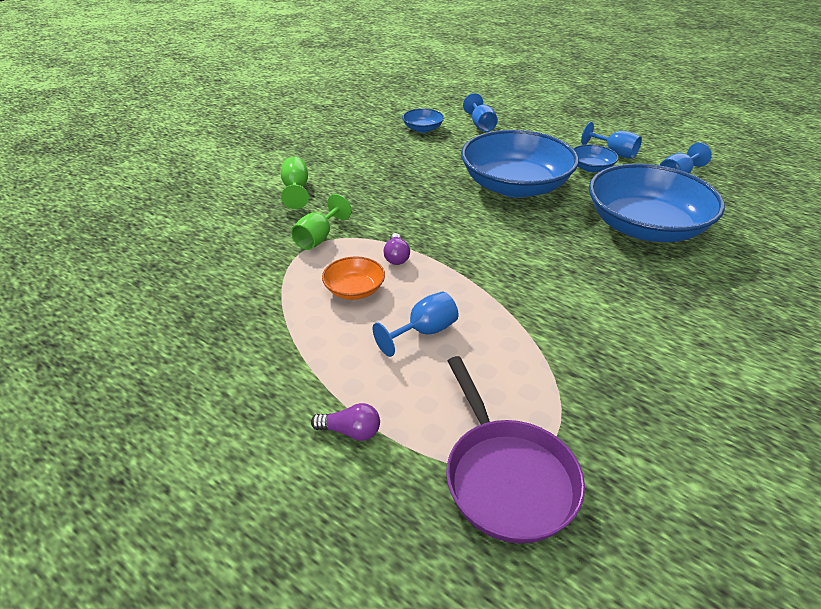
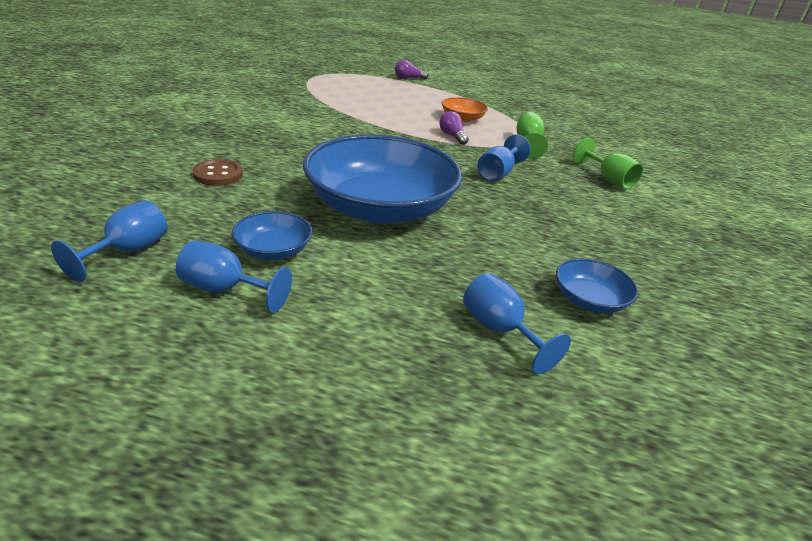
camera: 155 degrees right, 5 degrees down
(424, 332) = (398, 104): blue goblet -> blue goblet (497, 174)
(507, 477) = (330, 71): purple pan -> none
(645, 227) = (218, 174): blue bowl -> brown button

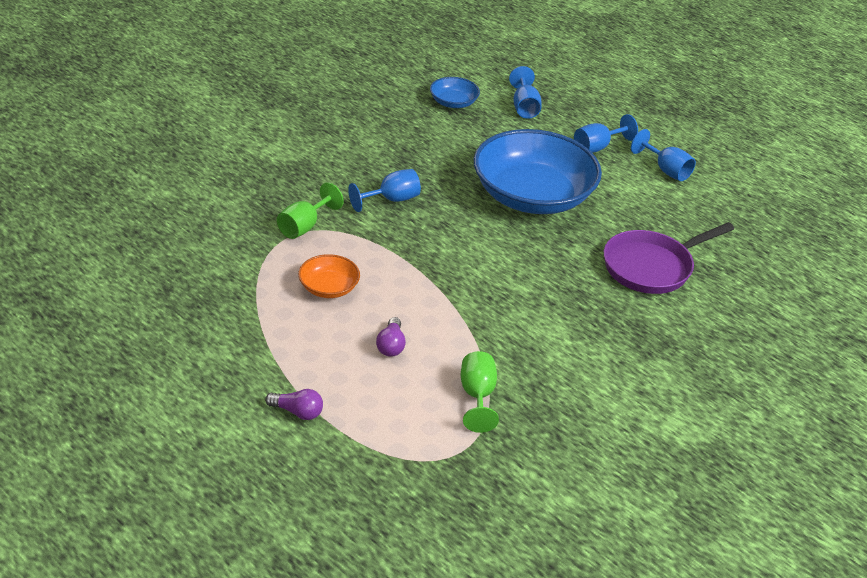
camera: 150 degrees left, 5 degrees up
(128, 251) = (722, 211): blue goblet -> blue goblet (597, 147)
(218, 174) = (651, 267): brown button -> purple pan
(273, 250) = (629, 186): blue bowl -> none
(452, 136) = (378, 260): purple light bulb -> purple light bulb (391, 345)
(608, 180) = (290, 165): green goblet -> green goblet (477, 396)

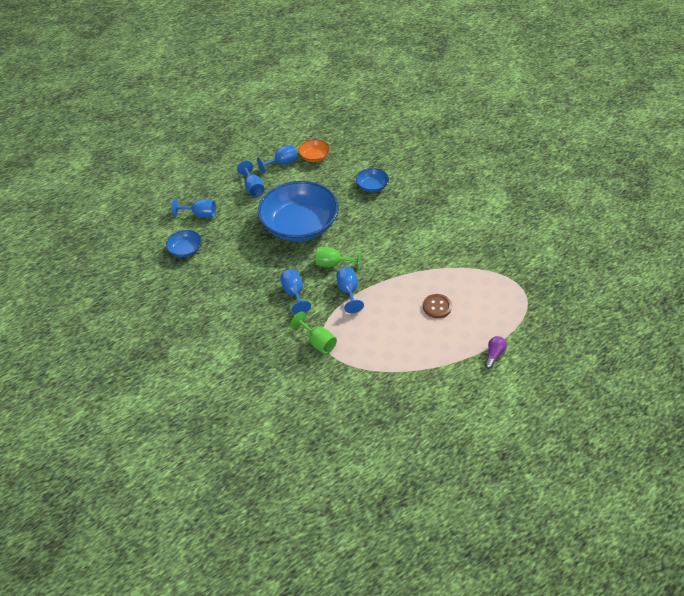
camera: 75 degrees left, 10 degrees up
(328, 288) = (382, 333): orange bowl -> orange bowl (314, 157)
(391, 345) = (437, 307): purple light bulb -> brown button
(405, 251) = (348, 291): none -> blue goblet
(477, 396) = (478, 273): green goblet -> green goblet (333, 264)
(651, 267) = (372, 186): purple pan -> blue bowl

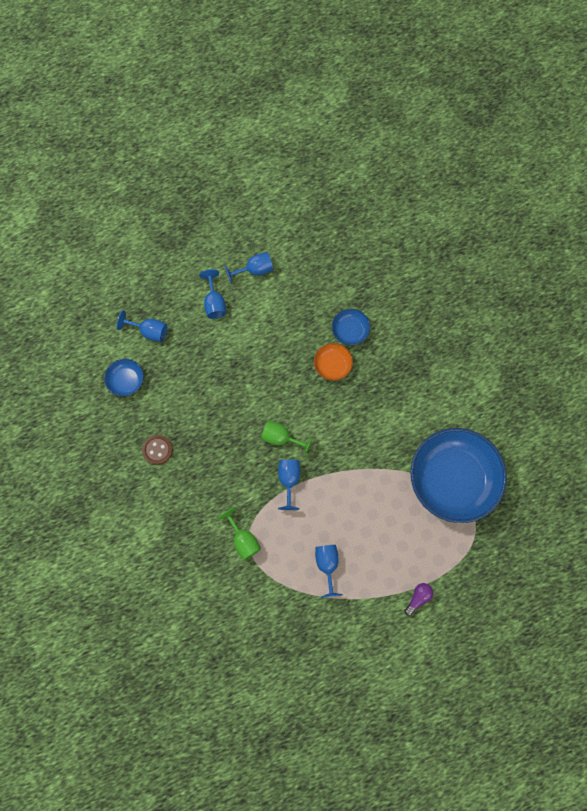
camera: 10 degrees right, 25 degrees up
(294, 293) = (231, 469): blue goblet -> blue goblet (327, 565)
(299, 225) = (256, 372): blue bowl -> blue bowl (452, 479)
(314, 157) = (294, 267): orange bowl -> orange bowl (332, 365)
(437, 307) = (377, 522): brown button -> brown button (157, 450)

